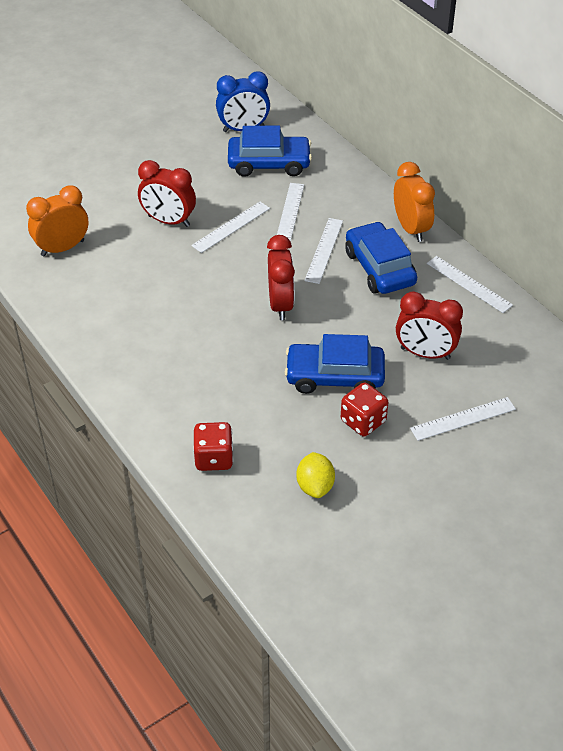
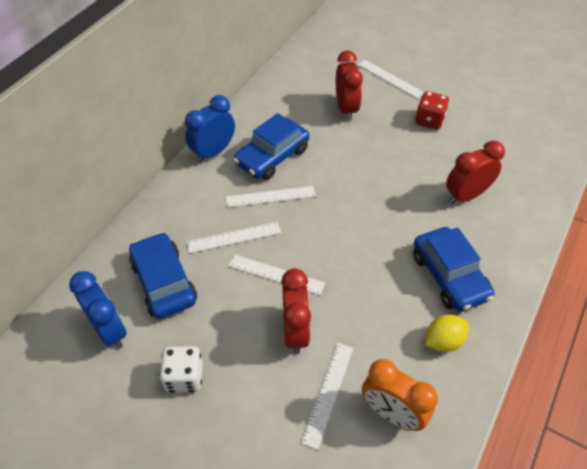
camera: 115 degrees left, 5 degrees up
(175, 156) = (184, 377): none -> white dice
(214, 458) = (524, 183): red dice -> none
(280, 304) = (352, 201): red clock -> red clock (466, 195)
(315, 486) = (499, 126): yellow lemon -> yellow lemon (443, 341)
(334, 376) = (402, 146): blue car -> blue car (449, 276)
(411, 228) = (213, 152): orange clock -> blue clock
(469, 284) = (261, 105): white ruler -> white ruler (328, 393)

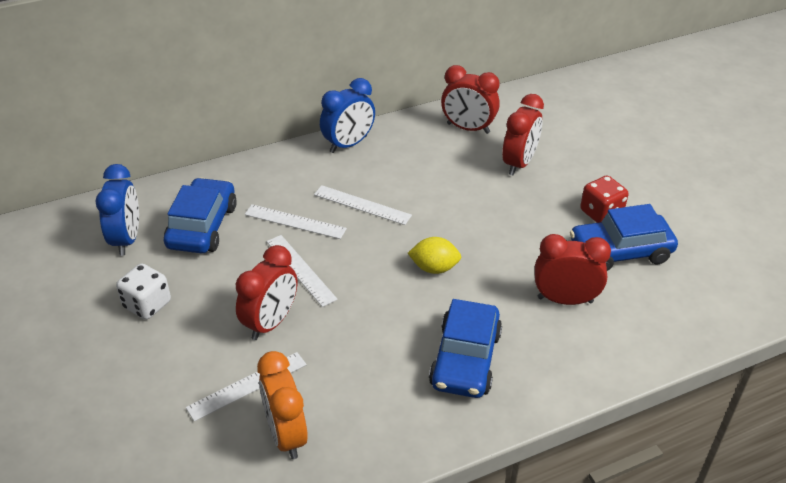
camera: 35 degrees right, 10 degrees down
(213, 152) = (348, 144): blue clock -> blue clock turned 150 degrees clockwise
(272, 156) = (399, 172): blue car -> blue car (620, 251)
(287, 98) = (468, 128): none -> red clock
(390, 78) = (599, 156): white ruler -> none
(443, 341) = (397, 408): yellow lemon -> yellow lemon (434, 268)

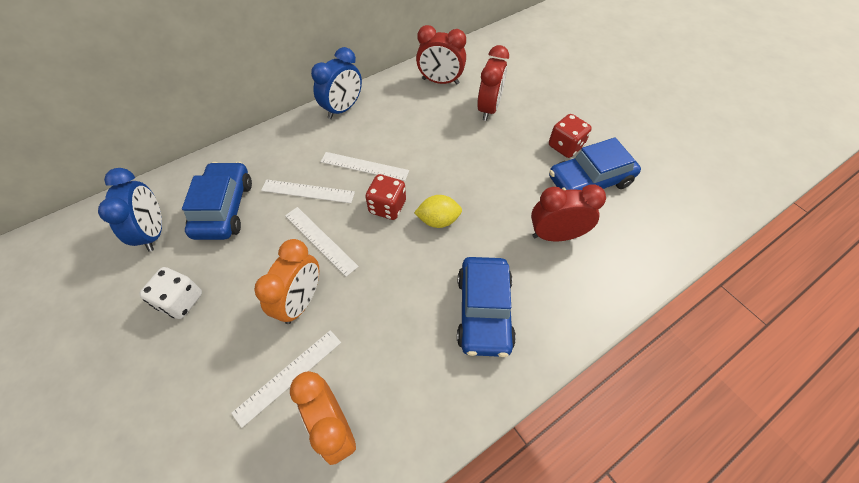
camera: 10 degrees left, 15 degrees up
(271, 323) = (301, 301): red clock -> orange clock
(380, 248) = (387, 207): none -> red dice

